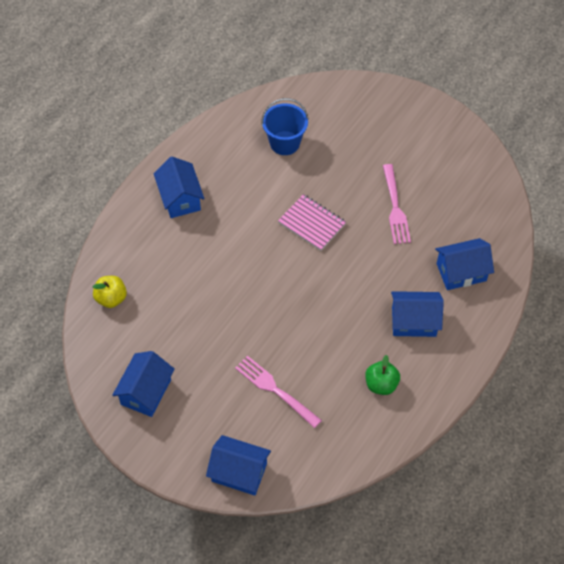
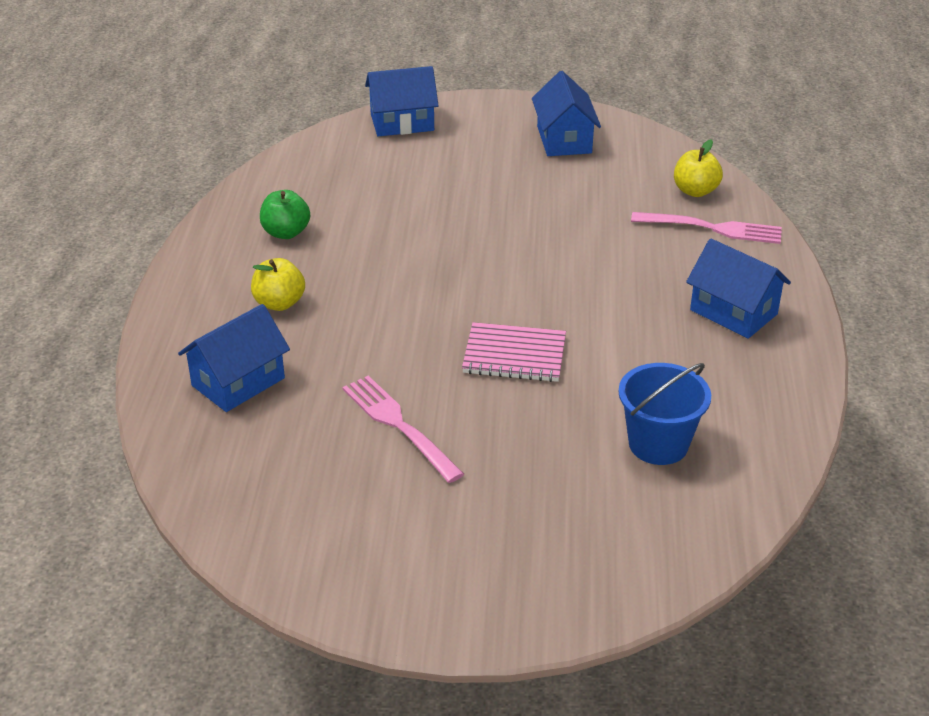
camera: 150 degrees right, 20 degrees down
(275, 390) = (416, 187): pink fork -> pink fork (712, 228)
(414, 321) = (279, 303): blue house -> yellow apple

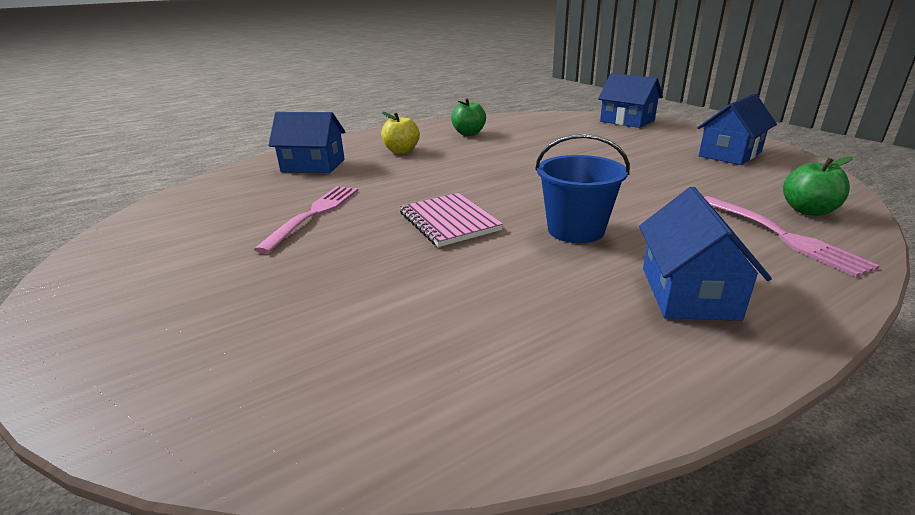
camera: 55 degrees right, 10 degrees down
(658, 444) = (407, 329): blue bucket -> blue bucket (575, 230)
(695, 191) = (808, 210): yellow apple -> green apple

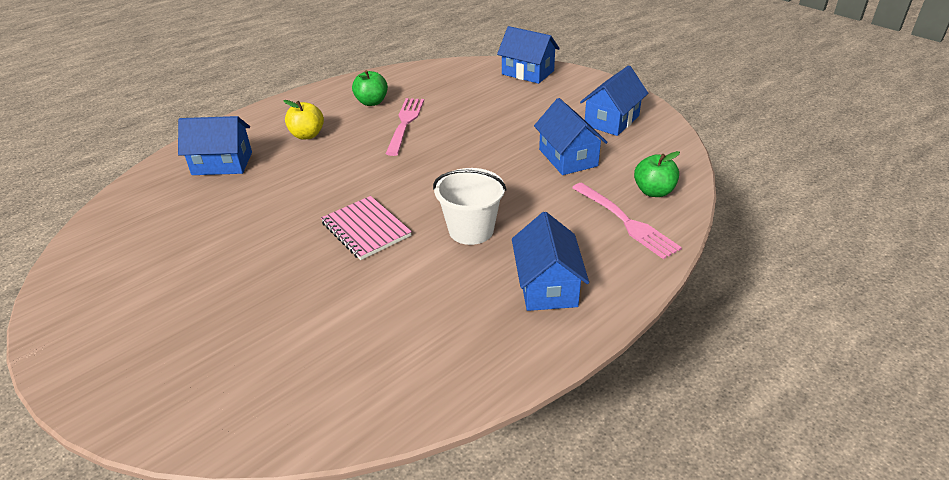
camera: 10 degrees left, 10 degrees up
(314, 214) = (244, 231): pink fork -> pink fork (405, 123)
(575, 230) = (471, 230): blue bucket -> white bucket
(686, 178) = (568, 158): none -> blue house

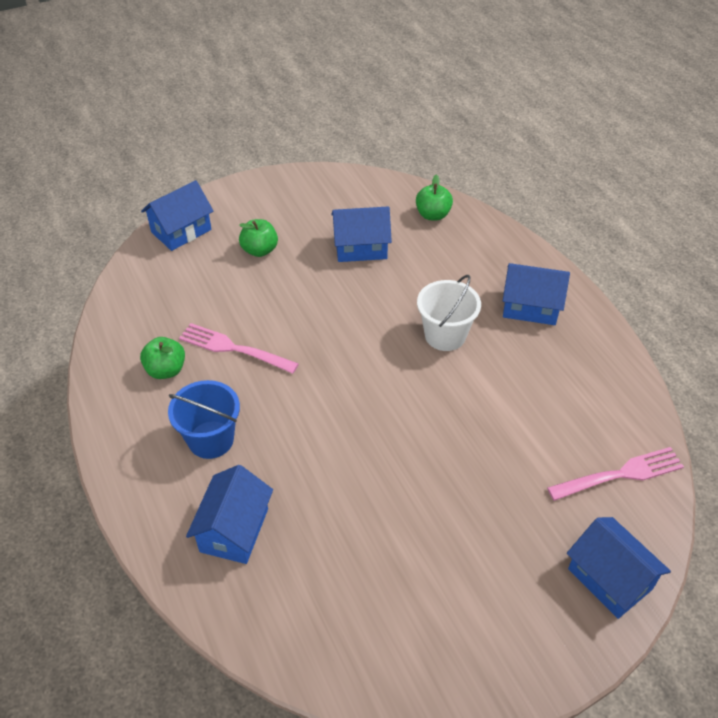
camera: 75 degrees left, 10 degrees up
(307, 135) = (211, 439): yellow apple -> blue bucket
(366, 229) = (418, 408): pink notebook -> none
(528, 109) = (260, 250): none -> green apple
(611, 120) = (312, 203): blue house -> blue house (610, 579)
(626, 222) = (466, 242): pink fork -> pink fork (620, 474)

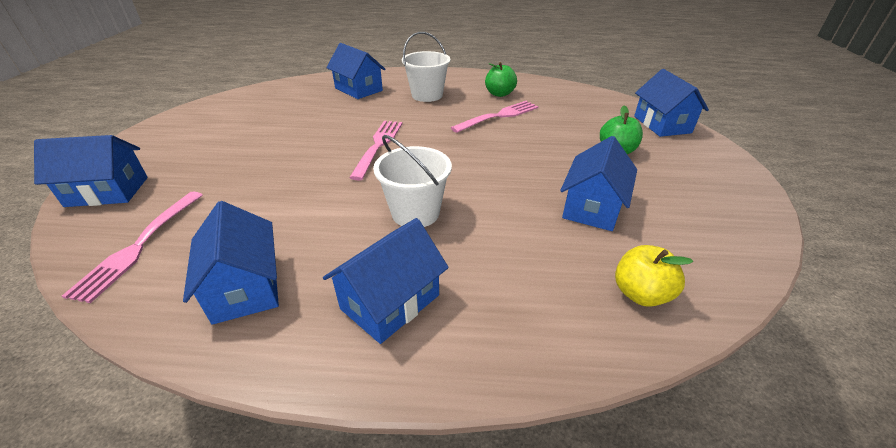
camera: 120 degrees right, 10 degrees down
(211, 439) = (427, 95): blue bucket -> white bucket
(367, 415) = (378, 146): none -> pink fork
(433, 215) = (640, 294): green apple -> yellow apple
(585, 379) = (245, 287): none -> blue house

